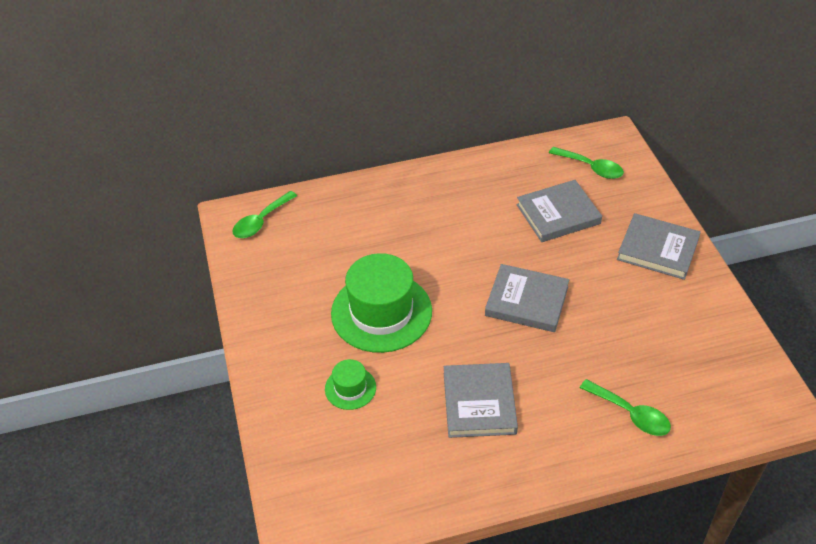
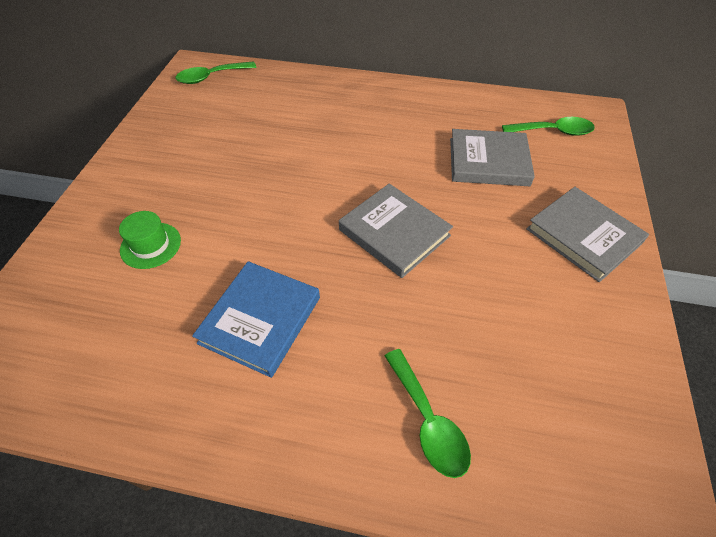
camera: 25 degrees right, 5 degrees up
(381, 312) = (242, 186): green hat -> none
(479, 403) = (260, 320): grey book -> blue book
(591, 168) = (553, 131): green spoon -> green spoon turned 60 degrees counterclockwise

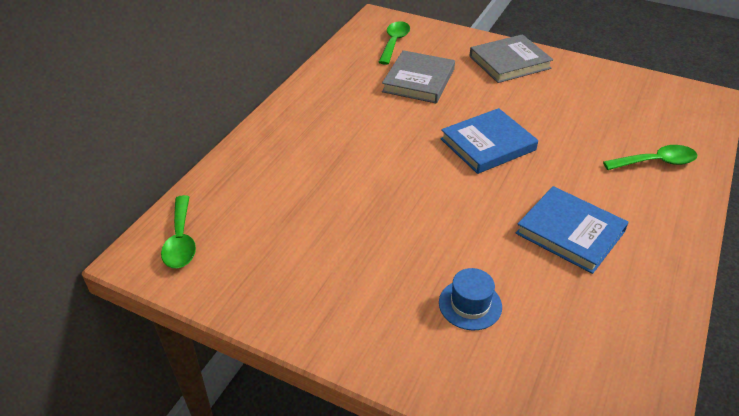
camera: 75 degrees left, 10 degrees down
(151, 245) = (470, 304): green hat -> blue hat
(394, 233) = (487, 144): grey book -> blue book

